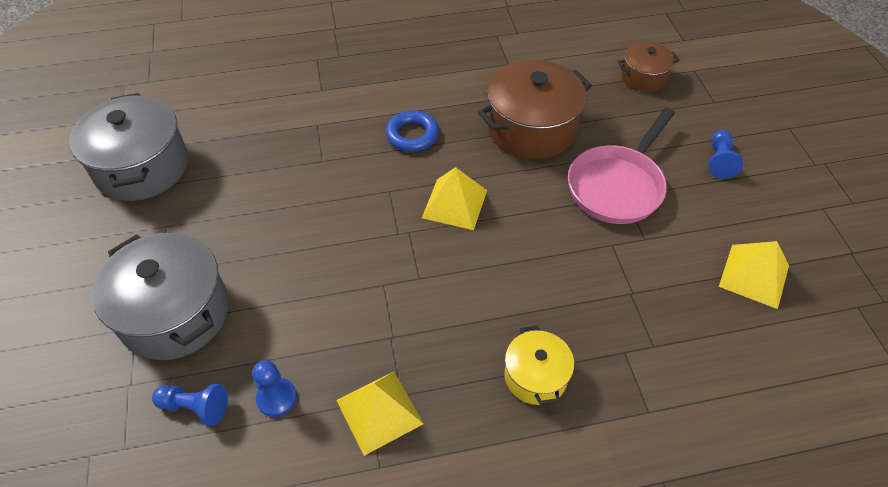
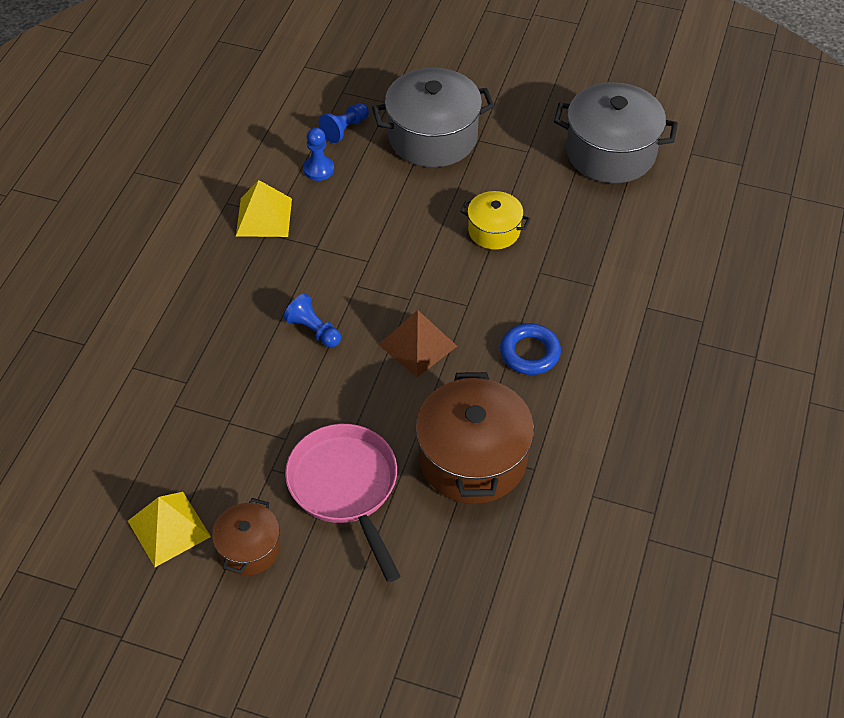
camera: 120 degrees right, 0 degrees up
(455, 204) = (417, 345): yellow pyramid -> brown pyramid
(535, 376) = (215, 315): yellow pot -> yellow pot (494, 231)
(643, 77) = (483, 626): brown pot -> brown pot (249, 548)
(719, 161) = (309, 608): blue pawn -> blue pawn (313, 330)

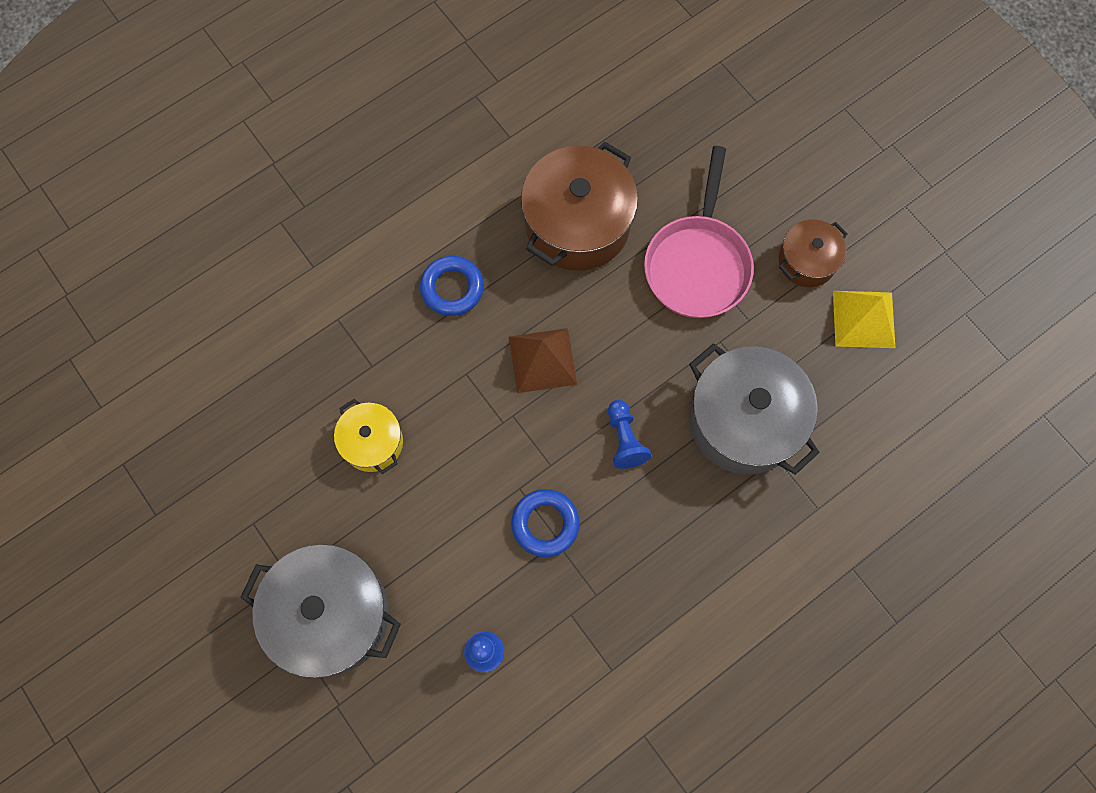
camera: 145 degrees left, 20 degrees up
(264, 217) = (585, 620): yellow pyramid -> none
(332, 251) = (545, 524): none -> blue ring
(345, 129) = (414, 696): blue pawn -> none
(610, 152) = (174, 463): grey pot -> grey pot (744, 421)

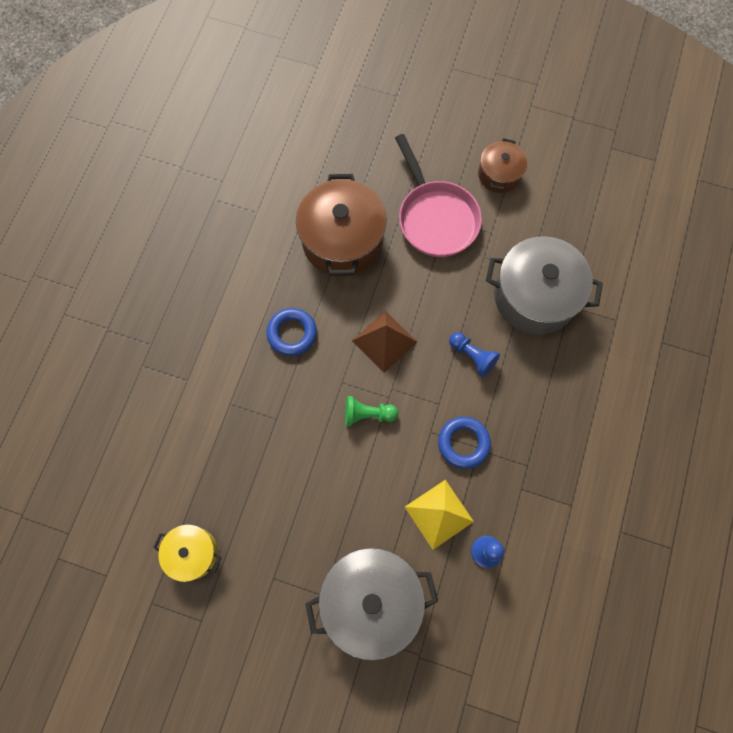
camera: 35 degrees left, 0 degrees up
(372, 442) = (314, 468): yellow pot -> yellow pot (192, 553)
(468, 424) = (367, 414): none -> green pawn
(863, 319) = (557, 188): yellow pyramid -> yellow pyramid (439, 514)

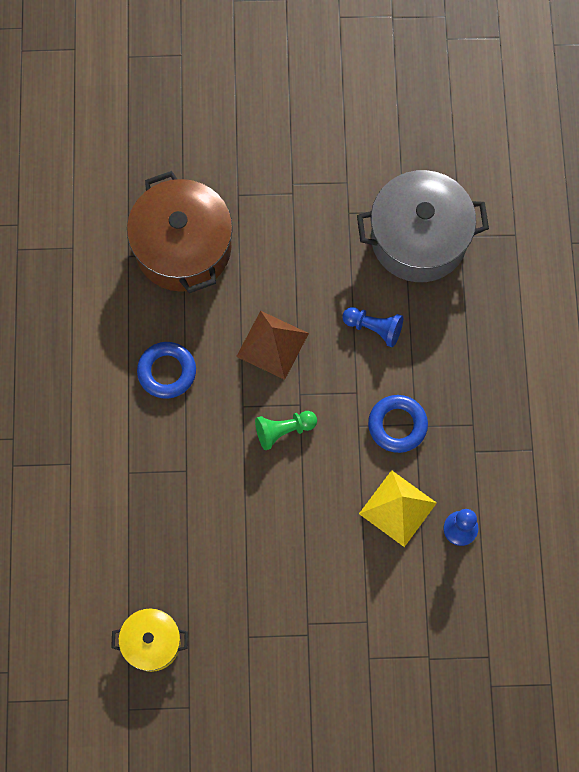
camera: 20 degrees left, 0 degrees up
(371, 600) = (359, 621): grey pot -> none
(435, 218) = (278, 186): pink pan -> none
(499, 174) = (332, 111): brown pot -> none

